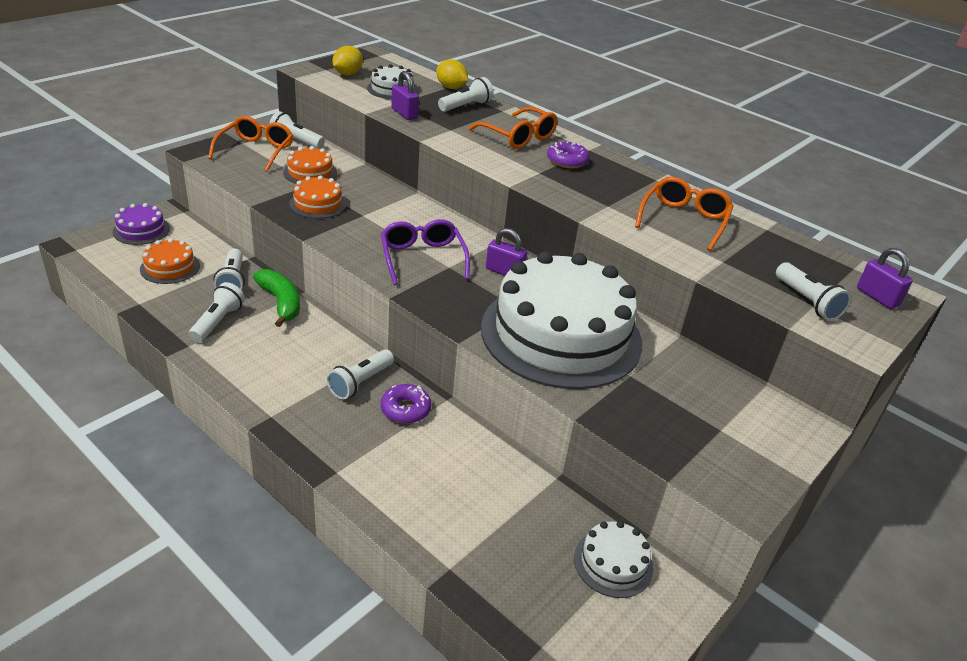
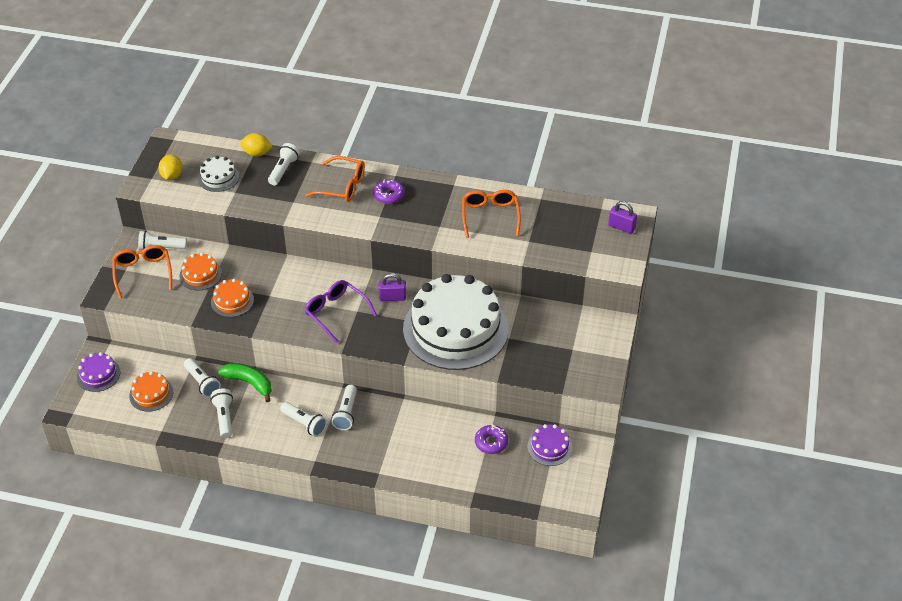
camera: 25 degrees left, 10 degrees up
(404, 114) = (250, 201): purple padlock -> none
(405, 409) = (385, 417): purple donut -> purple donut (491, 442)
(613, 563) = (549, 447): white cake -> purple cake
(807, 301) = (586, 250): white flashlight -> white flashlight (304, 423)

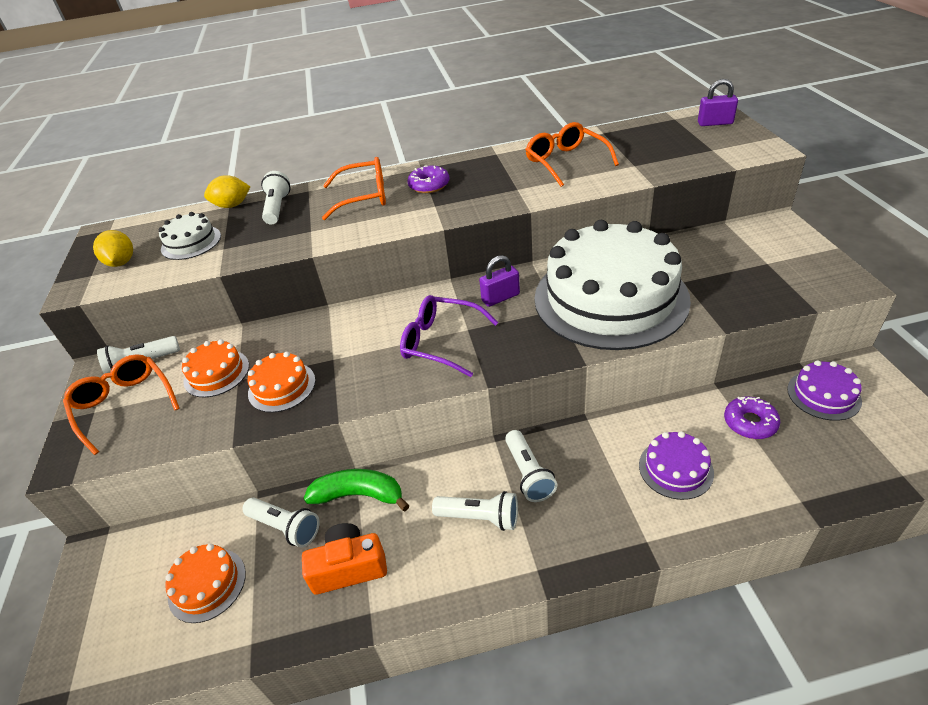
camera: 20 degrees left, 5 degrees down
(98, 374) = (101, 593): purple cake -> purple cake (675, 469)
(224, 417) = (349, 567): white flashlight -> orange camera

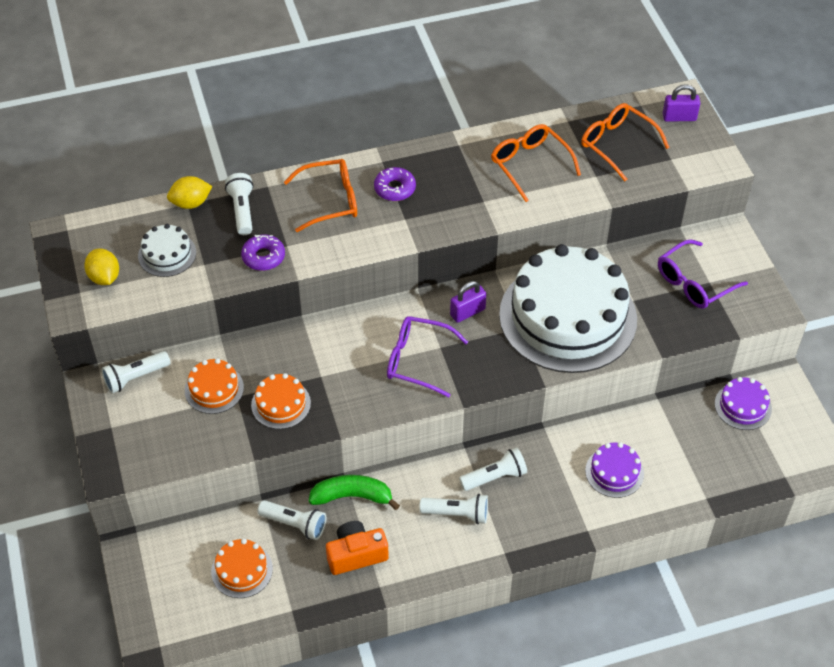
camera: 10 degrees left, 10 degrees up
(124, 405) = (138, 420): orange glasses -> orange glasses (617, 144)
(528, 473) = (495, 477): white flashlight -> white flashlight turned 90 degrees counterclockwise
(749, 264) = (694, 283): none -> purple glasses
(750, 423) = (679, 431): purple donut -> purple donut (263, 257)

